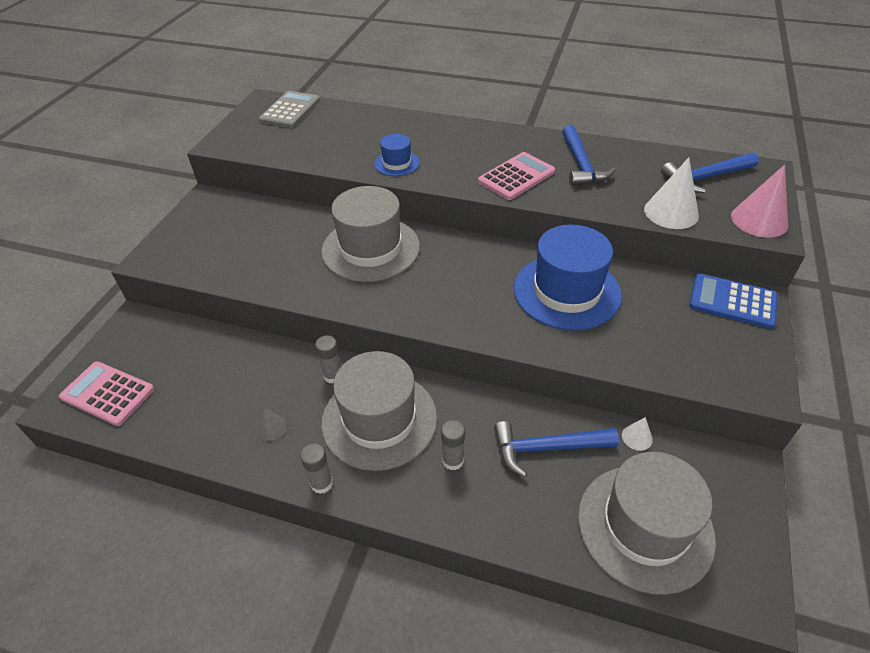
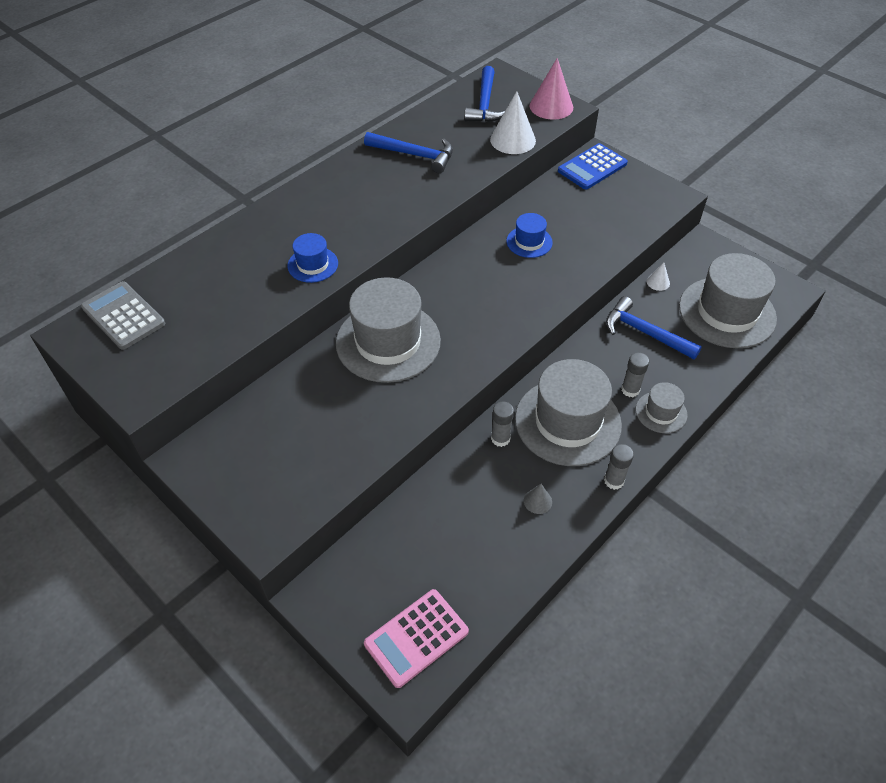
camera: 65 degrees left, 5 degrees up
(437, 500) = (661, 412): none -> grey hat
(516, 177) = (401, 198): pink calculator -> none
(546, 448) = (644, 332): blue hammer -> blue hammer turned 105 degrees clockwise
(567, 291) = (529, 242): blue hat -> blue hat, size x0.49

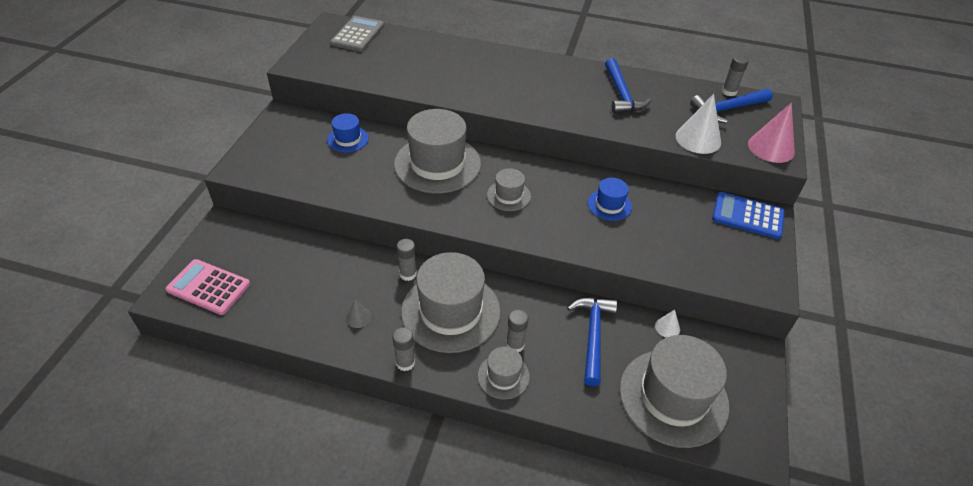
camera: 60 degrees right, 5 degrees down
(313, 264) = (459, 88): blue hat -> blue hat (348, 139)
(461, 91) = (729, 92): none -> grey glue stick
(473, 305) = (508, 195): none -> grey hat

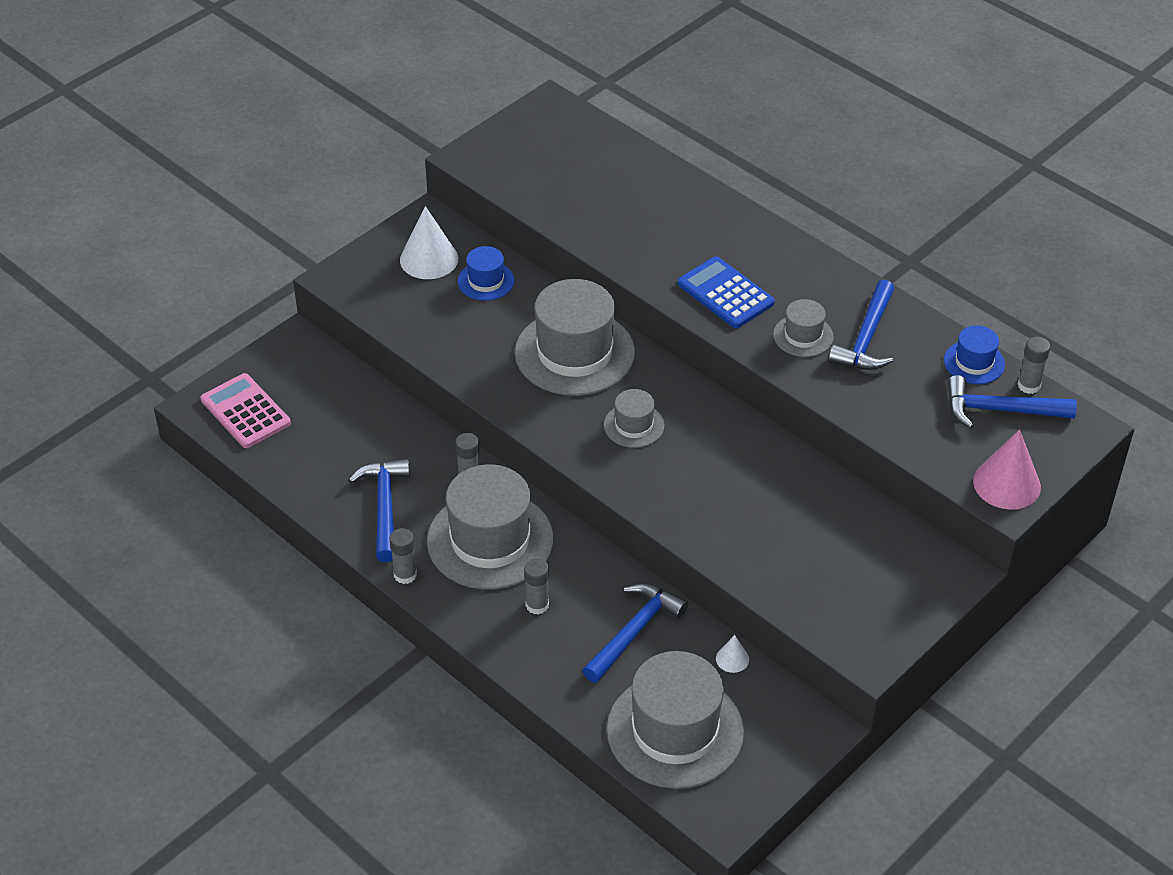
camera: 30 degrees right, 0 degrees up
(358, 34) = (573, 132): grey calculator -> none
(358, 317) = (384, 507): grey cone -> blue hammer
(503, 376) = (501, 631): grey hat -> grey hat (803, 336)
(609, 205) = (753, 483): blue hat -> blue hat (974, 362)
(698, 139) = (914, 437): white cone -> white cone (429, 259)
(747, 216) = (926, 564): blue calculator -> blue calculator (725, 293)

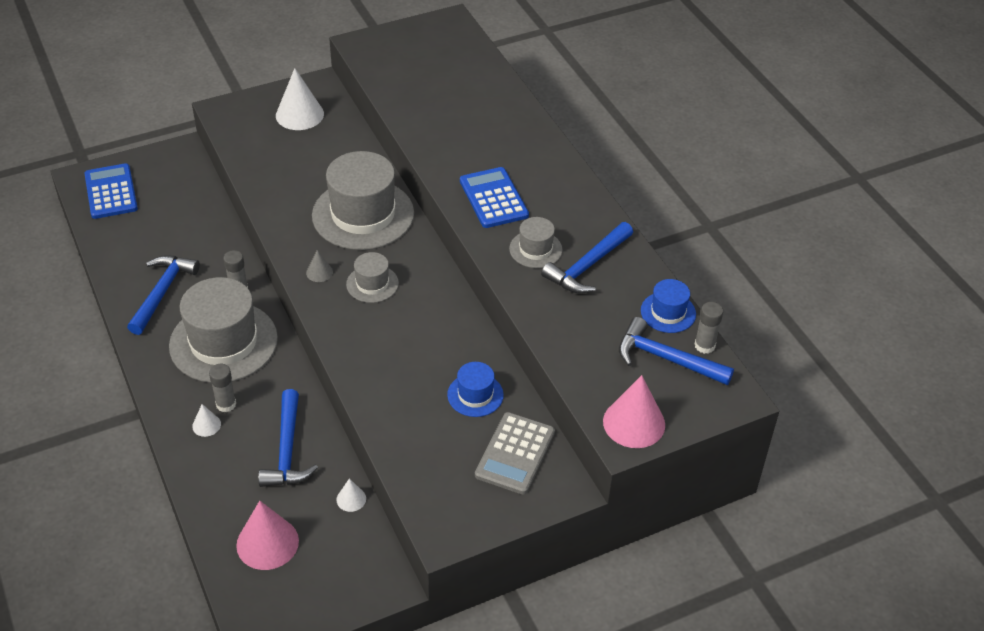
camera: 20 degrees right, 0 degrees up
(245, 412) = (111, 192): pink calculator -> blue calculator
(405, 575) = (143, 348): grey glue stick -> none
(486, 281) = (331, 142): blue hat -> blue hat (475, 395)
(530, 633) = (206, 425): none -> white cone
(569, 430) = (319, 272): none -> grey cone
(634, 631) = (287, 450): blue hammer -> blue hammer turned 120 degrees clockwise
(675, 731) = (267, 543): grey hat -> pink cone
(890, 555) = (515, 453): none -> grey calculator

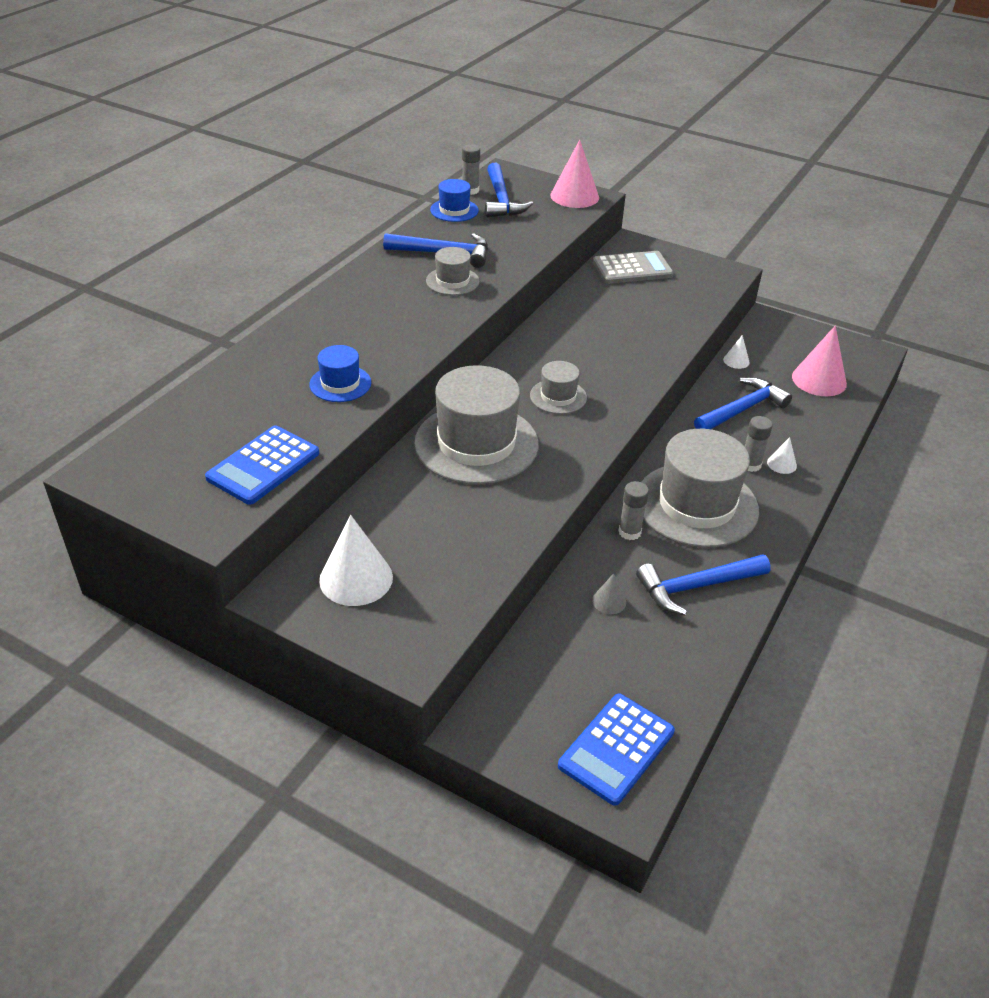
camera: 125 degrees left, 5 degrees down
(319, 272) = (582, 433): grey cone -> grey cone (609, 601)
(475, 395) = (605, 301): blue hat -> blue hat (340, 383)
(493, 198) = (410, 323): blue calculator -> blue calculator (263, 466)

